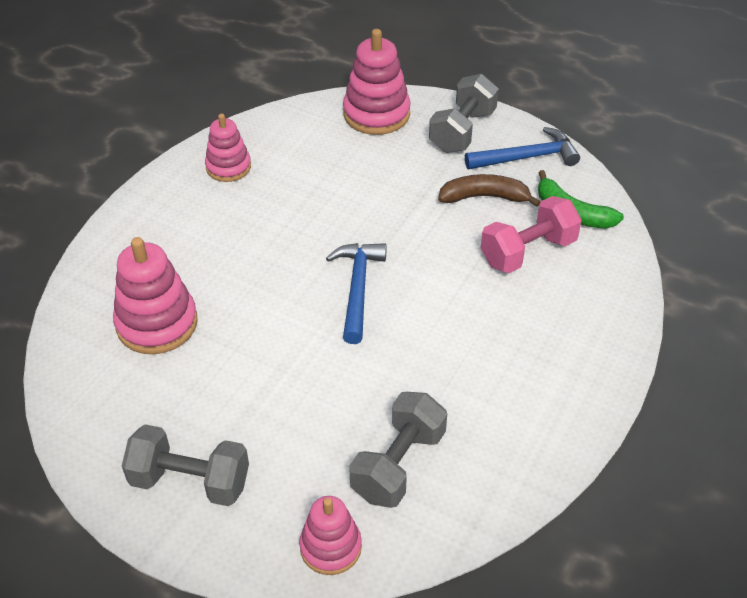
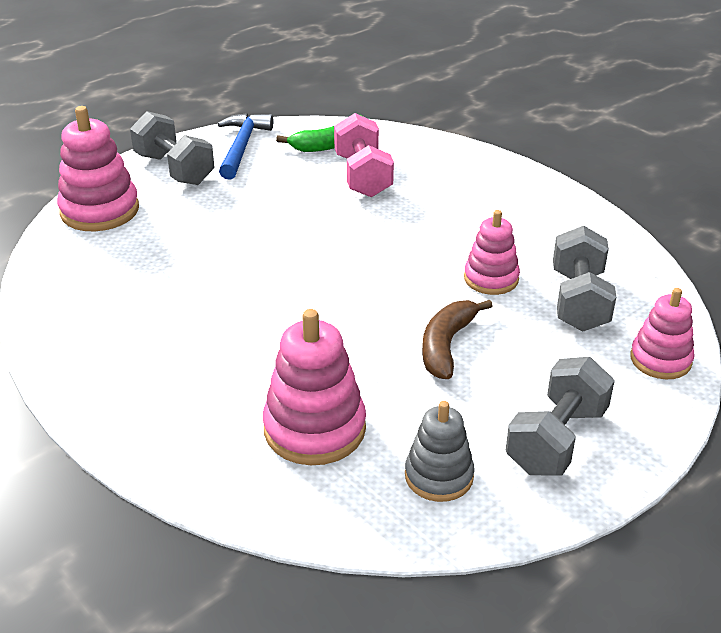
camera: 70 degrees left, 10 degrees down
(125, 411) = (439, 476): none -> grey stacking toy
(228, 167) = (91, 327): pink stacking toy -> pink stacking toy (491, 278)
(357, 289) = (350, 277): blue hammer -> none
(398, 464) = (579, 301): grey dumbbell -> grey dumbbell turned 45 degrees clockwise
(484, 197) = (276, 180): brown banana -> brown banana (446, 345)

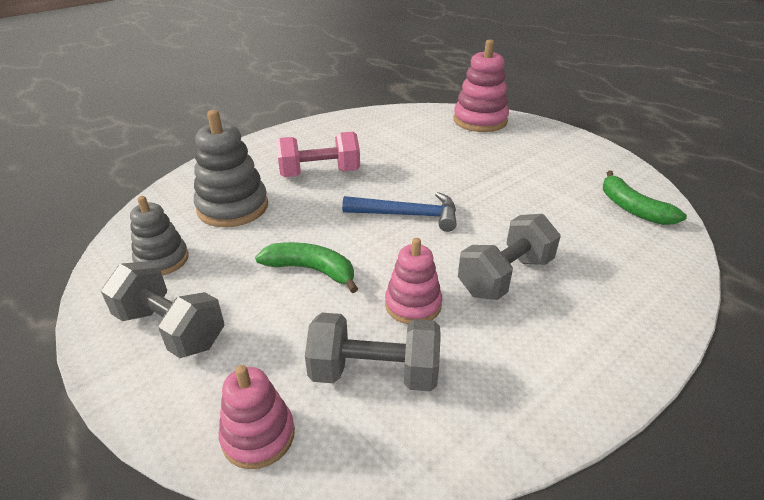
camera: 90 degrees right, 0 degrees up
(174, 169) = (546, 140): grey dumbbell -> grey dumbbell (505, 276)
(242, 147) = (598, 165): blue hammer -> blue hammer (407, 215)
(314, 429) = (233, 207): pink stacking toy -> grey stacking toy
(362, 176) = (580, 227): pink dumbbell -> pink dumbbell (319, 173)
(446, 345) = (311, 270): brown banana -> green banana

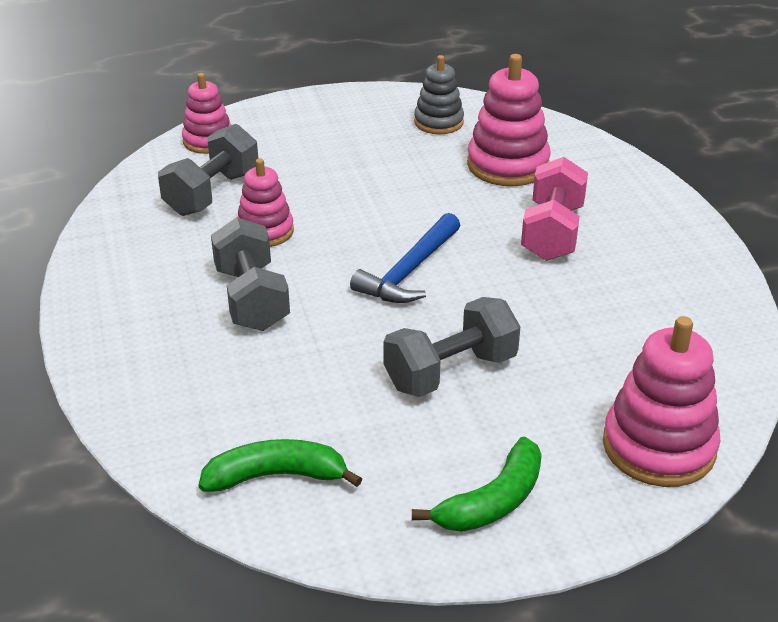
camera: 115 degrees right, 0 degrees up
(171, 329) = (341, 120): grey dumbbell -> grey dumbbell (450, 372)
(233, 207) = (507, 165): grey stacking toy -> pink stacking toy
(311, 270) = (360, 190): green banana -> green banana (492, 501)

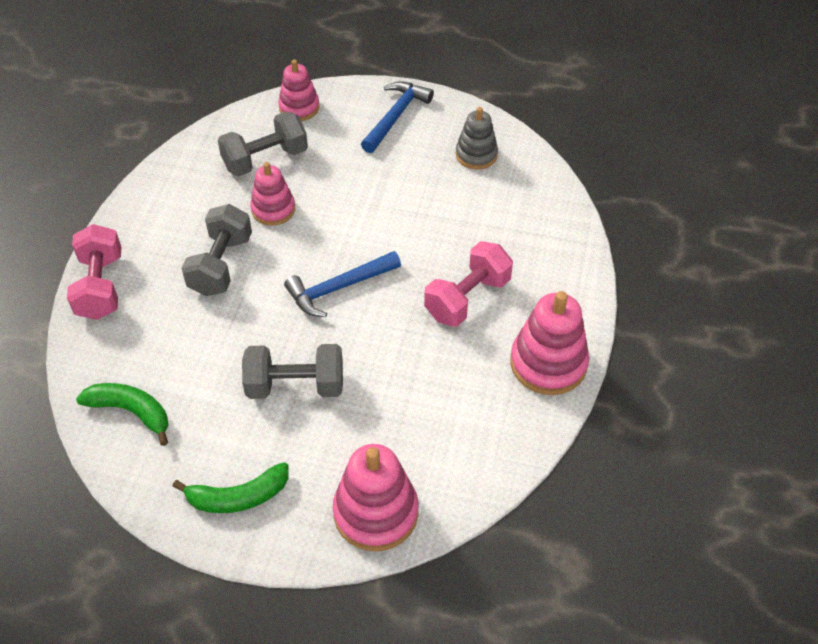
camera: 30 degrees right, 15 degrees up
(116, 371) = (101, 286): none -> pink dumbbell
(323, 118) = (395, 117): none -> blue hammer
(507, 165) = (491, 219): pink stacking toy -> pink stacking toy (548, 363)

